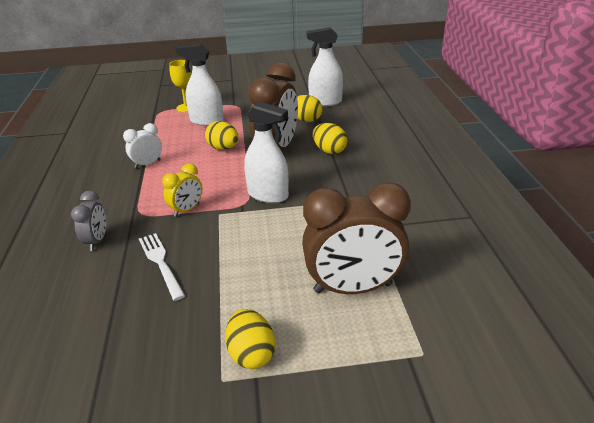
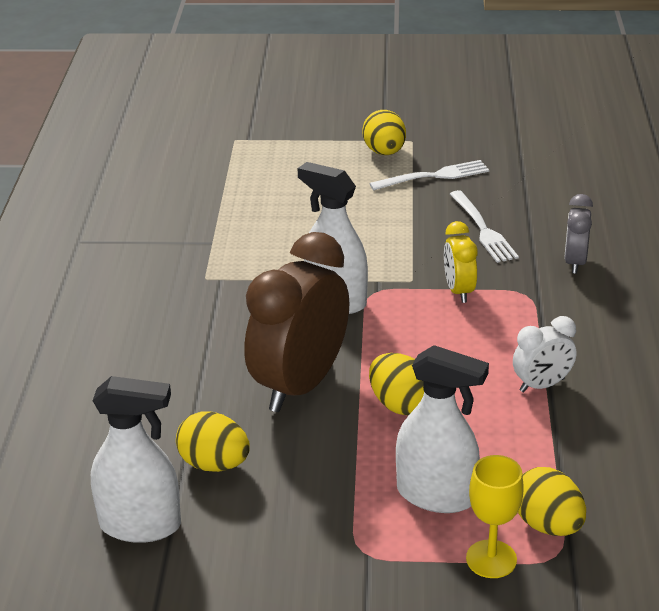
camera: 170 degrees left, 0 degrees up
(186, 210) = (459, 291): yellow clock -> yellow clock turned 60 degrees counterclockwise
(198, 322) = (433, 176): none -> white fork
(329, 151) = (205, 372): yellow egg -> yellow egg (547, 525)
(353, 288) = (270, 186): brown clock -> none

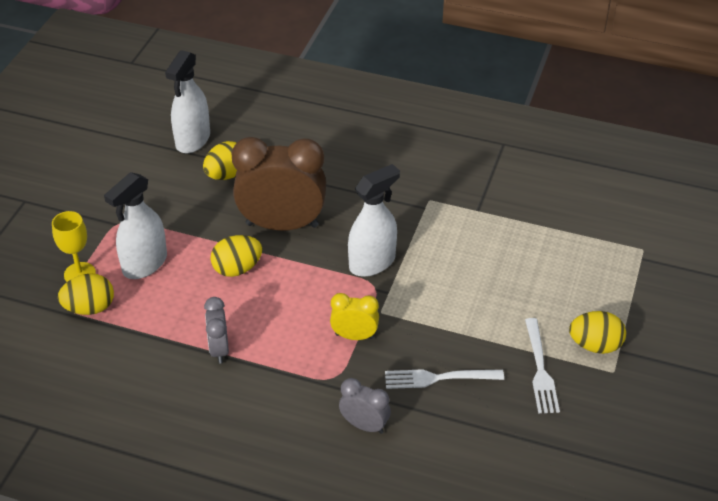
camera: 105 degrees right, 10 degrees up
(300, 385) = (282, 225): brown clock -> brown clock turned 45 degrees counterclockwise
(542, 385) = (219, 349): white clock -> grey clock

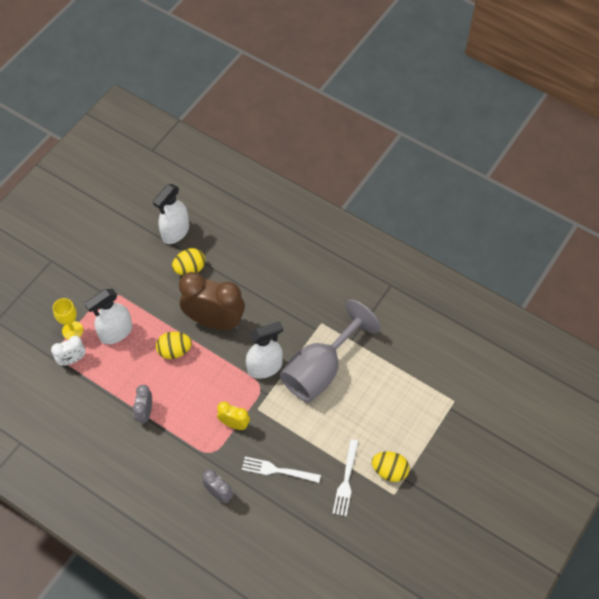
camera: 15 degrees right, 15 degrees up
(90, 308) = (72, 360): yellow egg -> white clock
(450, 250) = (320, 369): none -> grey goblet

